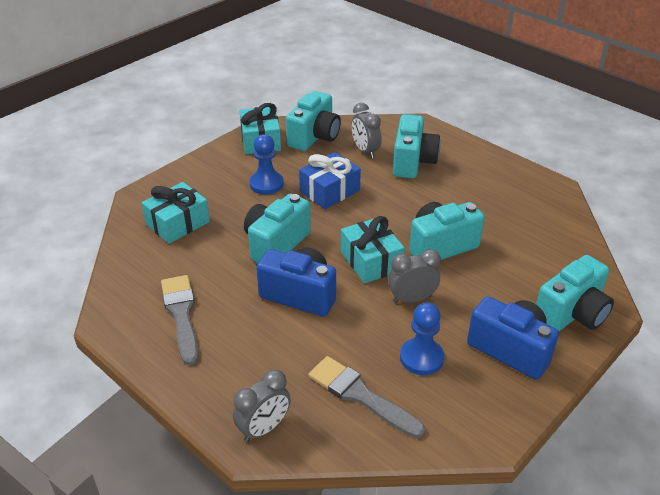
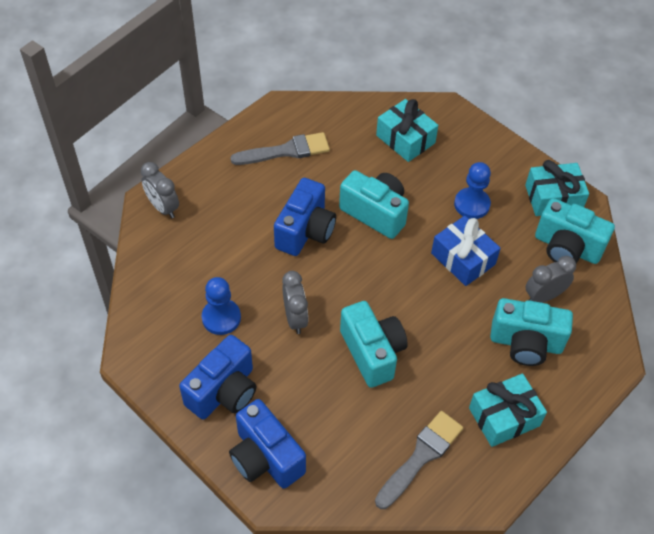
camera: 90 degrees right, 15 degrees up
(360, 395) = (186, 270): grey brush -> grey brush (421, 456)
(371, 261) = (350, 289): turquoise gift -> turquoise gift (504, 417)
(571, 314) = (265, 457): turquoise camera -> blue camera

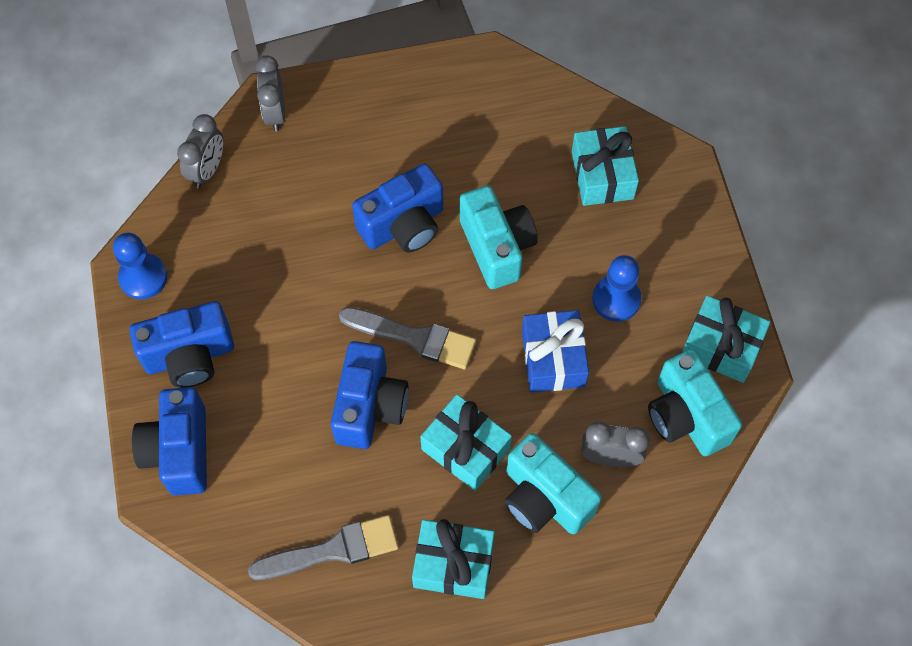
camera: 35 degrees right, 10 degrees up
(221, 318) = (244, 274): blue pawn -> blue pawn (143, 277)
(286, 151) = (454, 116): grey brush -> grey brush (414, 338)
(295, 318) = (318, 319): grey clock -> grey clock (207, 170)
(372, 352) = (369, 406): turquoise camera -> blue camera
(454, 342) = (465, 449): none -> turquoise gift

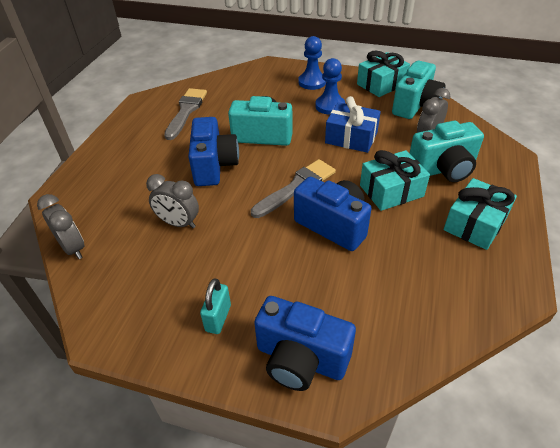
camera: 60 degrees left, 20 degrees down
(143, 277) = (121, 325): blue pawn -> blue pawn (312, 82)
(190, 356) = (218, 318): blue camera -> turquoise padlock
(275, 113) = (72, 196): grey clock -> grey clock (178, 223)
(332, 550) = (439, 285): grey brush -> grey brush (186, 111)
(602, 175) = (252, 88): turquoise gift -> none
(686, 416) = (415, 106): turquoise camera -> turquoise camera turned 60 degrees counterclockwise

